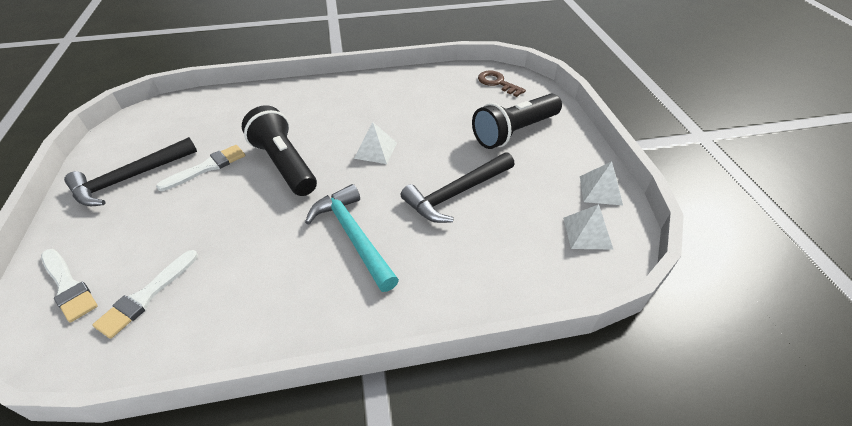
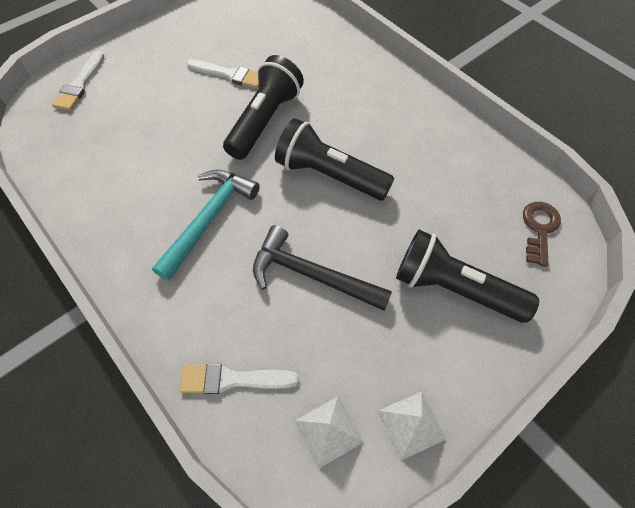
camera: 60 degrees right, 15 degrees up
(130, 178) = (190, 41): black hammer -> none
(146, 296) = (89, 129): white brush -> white brush (232, 379)
(375, 150) = (329, 175): white pyramid -> black flashlight

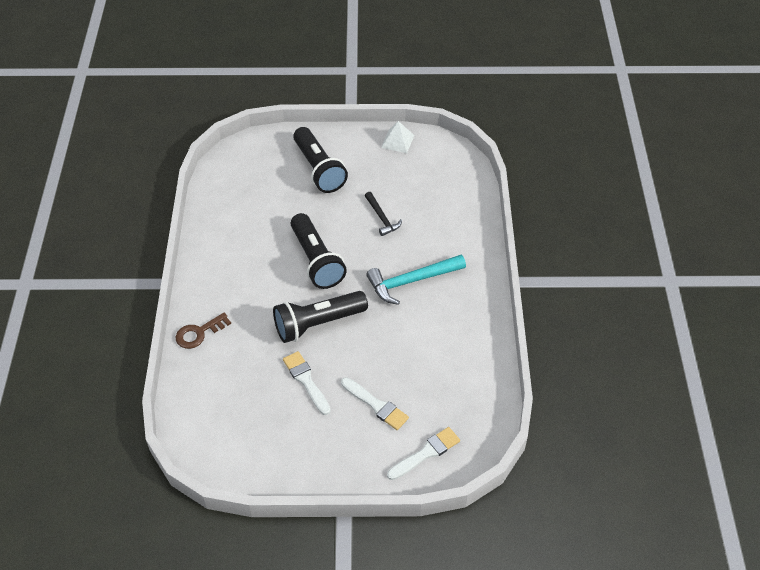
camera: 140 degrees left, 10 degrees down
(232, 379) = (461, 201): white brush -> white brush (376, 405)
(312, 274) = (381, 218): black hammer -> black hammer, size x0.60
(328, 431) = (434, 160): white pyramid -> none
(539, 229) = (242, 164): brown key -> brown key (199, 333)

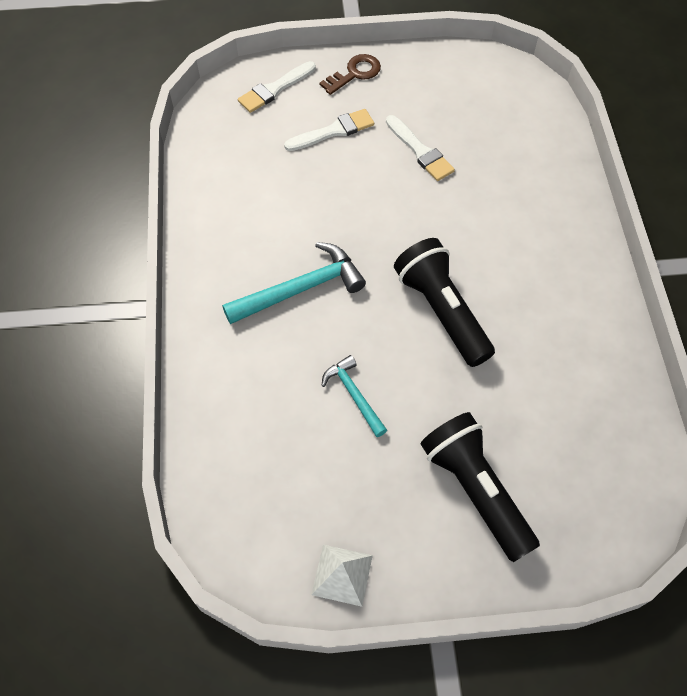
camera: 175 degrees right, 10 degrees up
(199, 333) = (569, 197): brown key -> brown key (354, 73)
(318, 324) = (420, 220): black flashlight -> none
(376, 405) = (333, 131): white brush -> white brush turned 120 degrees clockwise
(381, 218) = (354, 395): black hammer -> turquoise hammer

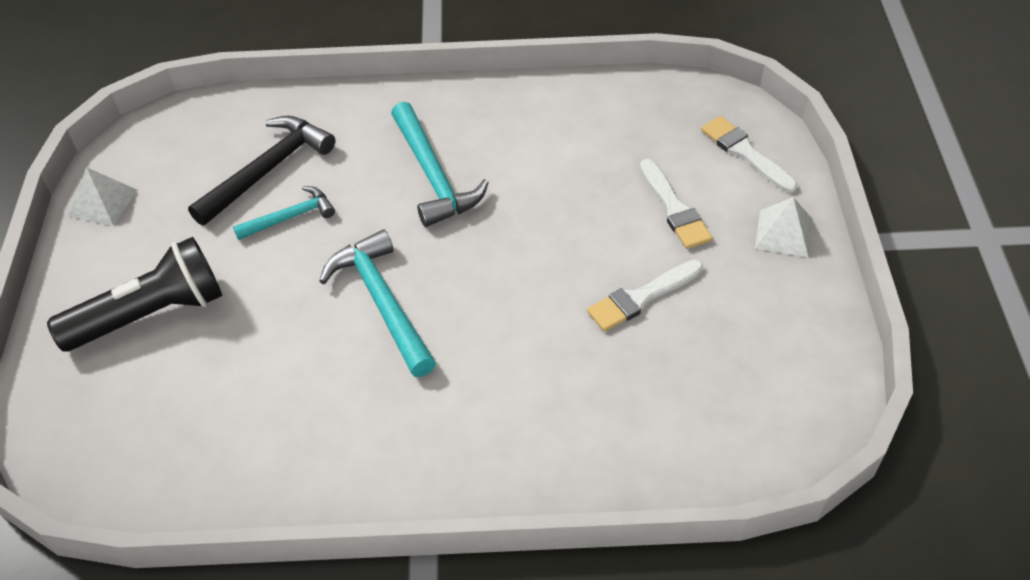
camera: 95 degrees right, 10 degrees down
(295, 424) = (268, 170): none -> black hammer
(354, 73) = (783, 233): brown key -> white pyramid
(442, 311) = (383, 302): black flashlight -> turquoise hammer

